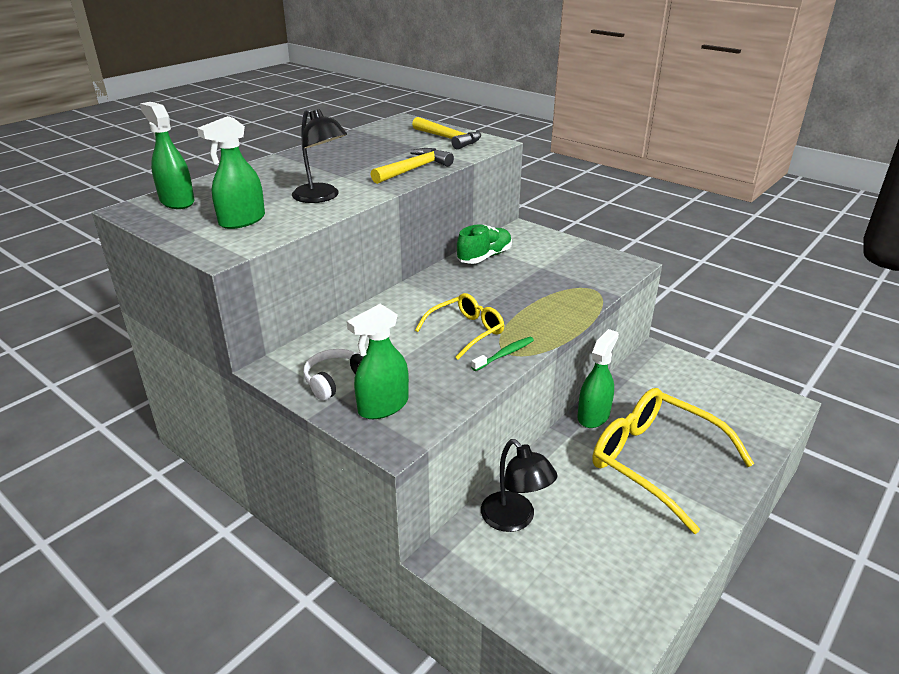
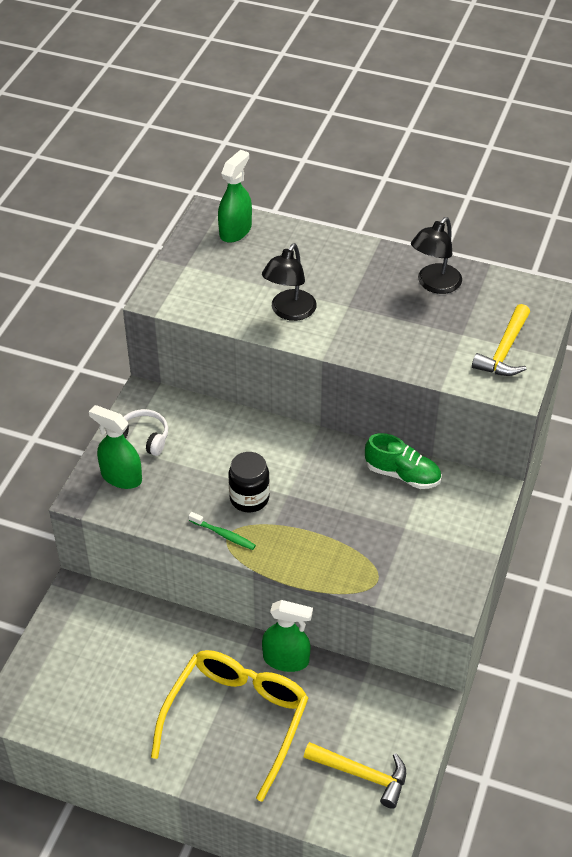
camera: 70 degrees right, 15 degrees up
(242, 221) = (217, 284): green spray bottle -> none
(413, 169) = (393, 351): yellow hammer -> yellow hammer (362, 774)
(466, 331) = (249, 498): yellow glasses -> black jar
(514, 519) = (127, 626): black lamp -> black lamp (434, 284)

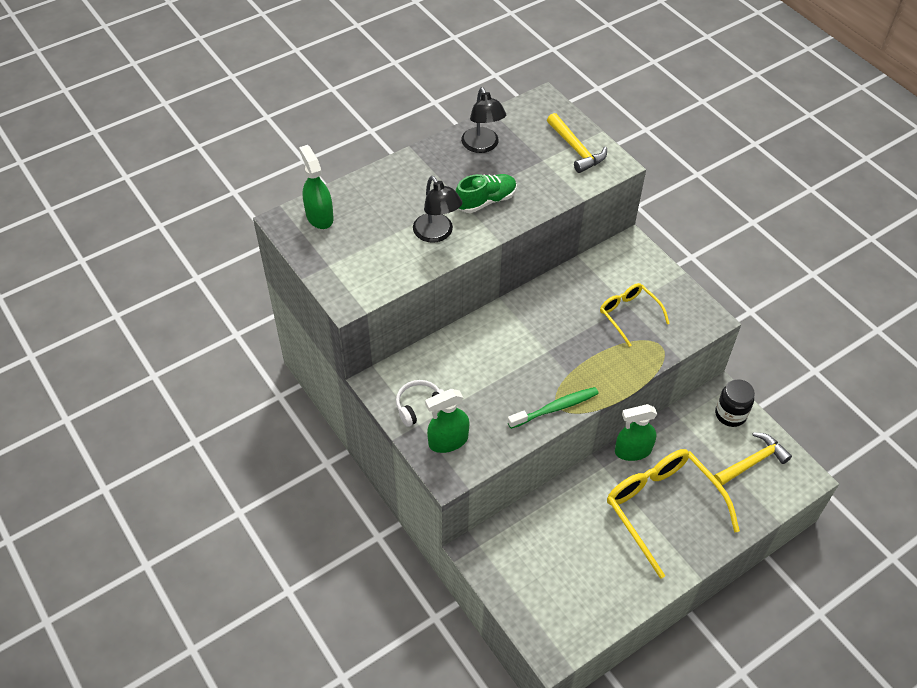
camera: 55 degrees left, 5 degrees up
(223, 535) = (555, 408): green toothbrush -> green toothbrush, size x1.53
(249, 498) = (533, 374): black jar -> black jar (730, 414)
(286, 659) = (632, 451): green spray bottle -> green spray bottle turned 150 degrees counterclockwise
(393, 534) = (629, 315): none -> yellow glasses
(402, 474) = (581, 279): green shoe -> green shoe (486, 201)

